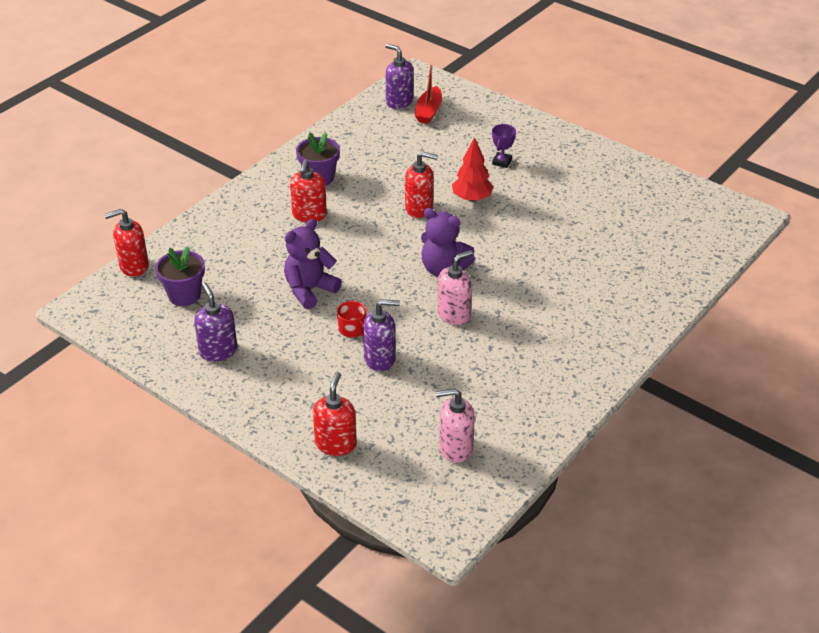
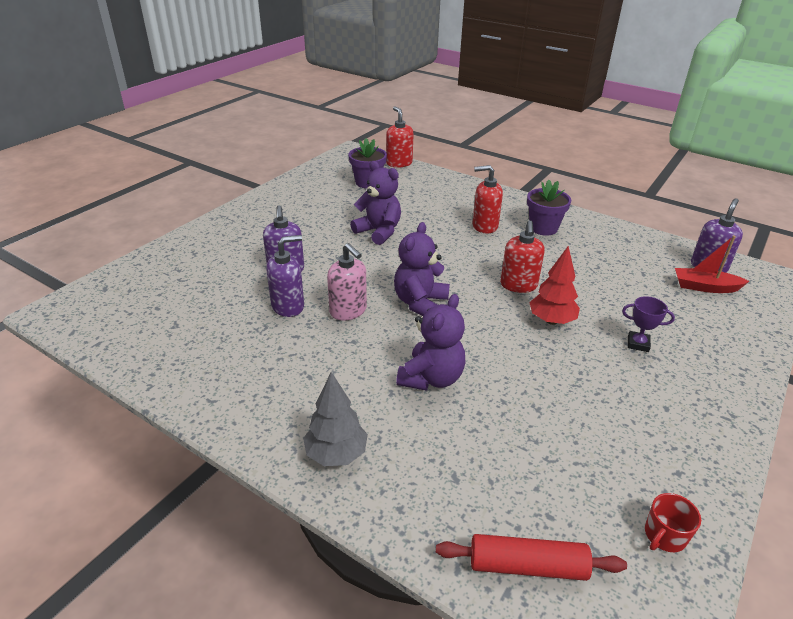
camera: 85 degrees right, 5 degrees down
(218, 351) = (303, 199): purple soap dispenser -> purple soap dispenser (288, 306)
(336, 444) = (185, 253): red soap dispenser -> none
(352, 329) = (326, 254): red mug -> red mug (664, 535)
(455, 448) = (157, 315): pink soap dispenser -> none
(544, 270) = (431, 378): none -> purple teddy bear
(625, 321) = (336, 454): none -> grey tree
(700, 246) = (527, 565): none -> red rolling pin

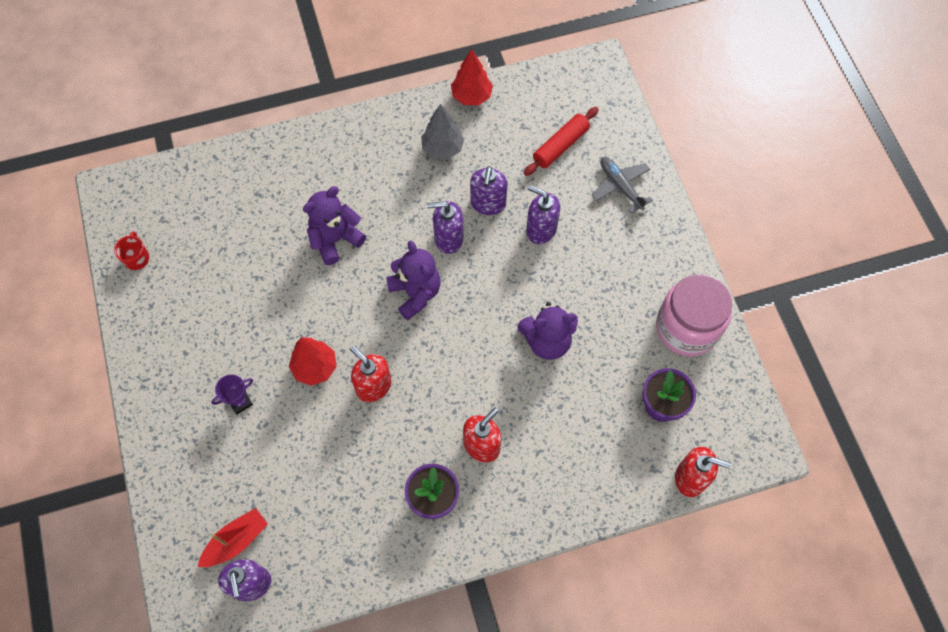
camera: 130 degrees right, 30 degrees up
(157, 377) = (471, 96): none -> red tree
(203, 251) = (620, 186): none -> grey plane
(302, 191) = (687, 328): none -> pink jar
(336, 454) = (326, 150): grey tree -> grey tree (442, 148)
(348, 311) = (448, 238): pink soap dispenser -> purple soap dispenser
(431, 378) = (335, 239): purple teddy bear -> purple teddy bear turned 75 degrees clockwise
(527, 565) = (187, 185): red rolling pin -> red rolling pin (560, 146)

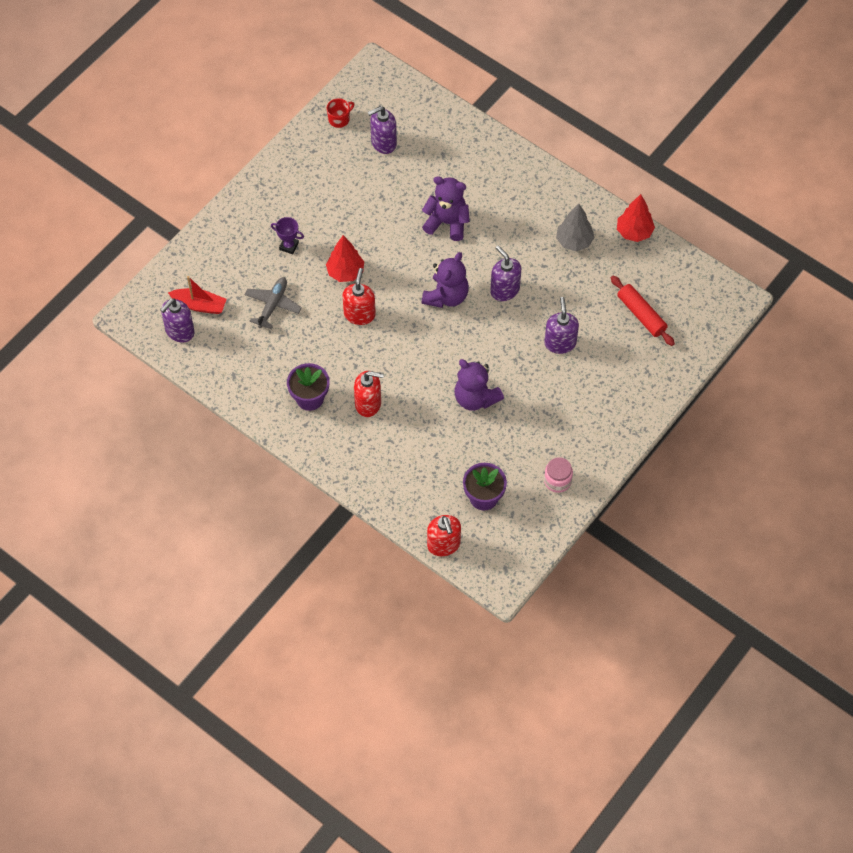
camera: 55 degrees right, 5 degrees down
(488, 203) = (553, 297): purple soap dispenser -> purple soap dispenser (383, 143)
(560, 146) = (641, 315): red rolling pin -> red rolling pin turned 45 degrees clockwise
(620, 186) = (639, 373): grey plane -> grey plane (273, 305)
(687, 328) = (557, 481): pink jar -> pink jar, size x0.49

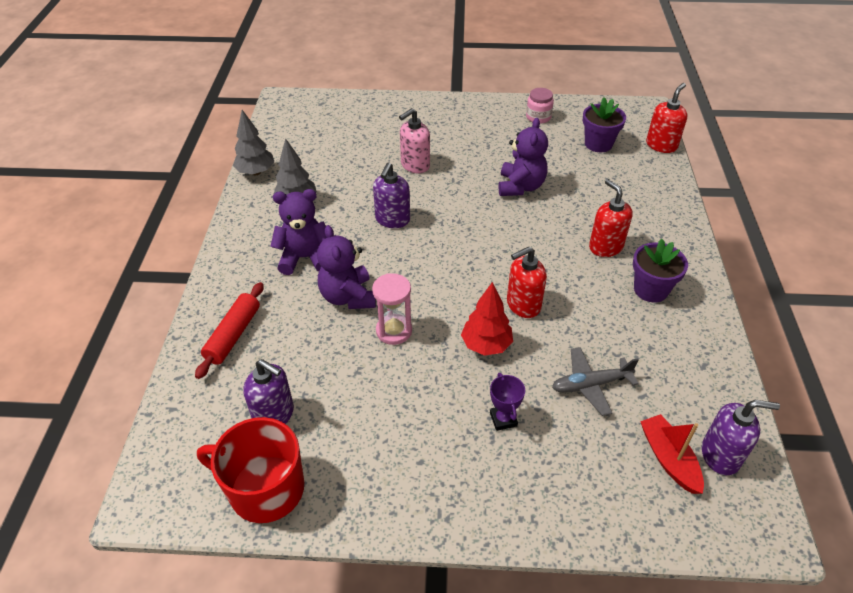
camera: 125 degrees left, 15 degrees down
(339, 119) = (265, 489): red mug -> red mug, size x2.14
(397, 231) = (394, 331): none -> pink hourglass
(446, 296) = (437, 254): purple teddy bear -> purple teddy bear (305, 258)
(560, 343) = (415, 165): purple soap dispenser -> pink soap dispenser
(634, 232) = (256, 172): red tree -> grey tree
(641, 315) = (343, 136): red rolling pin -> red rolling pin (233, 335)

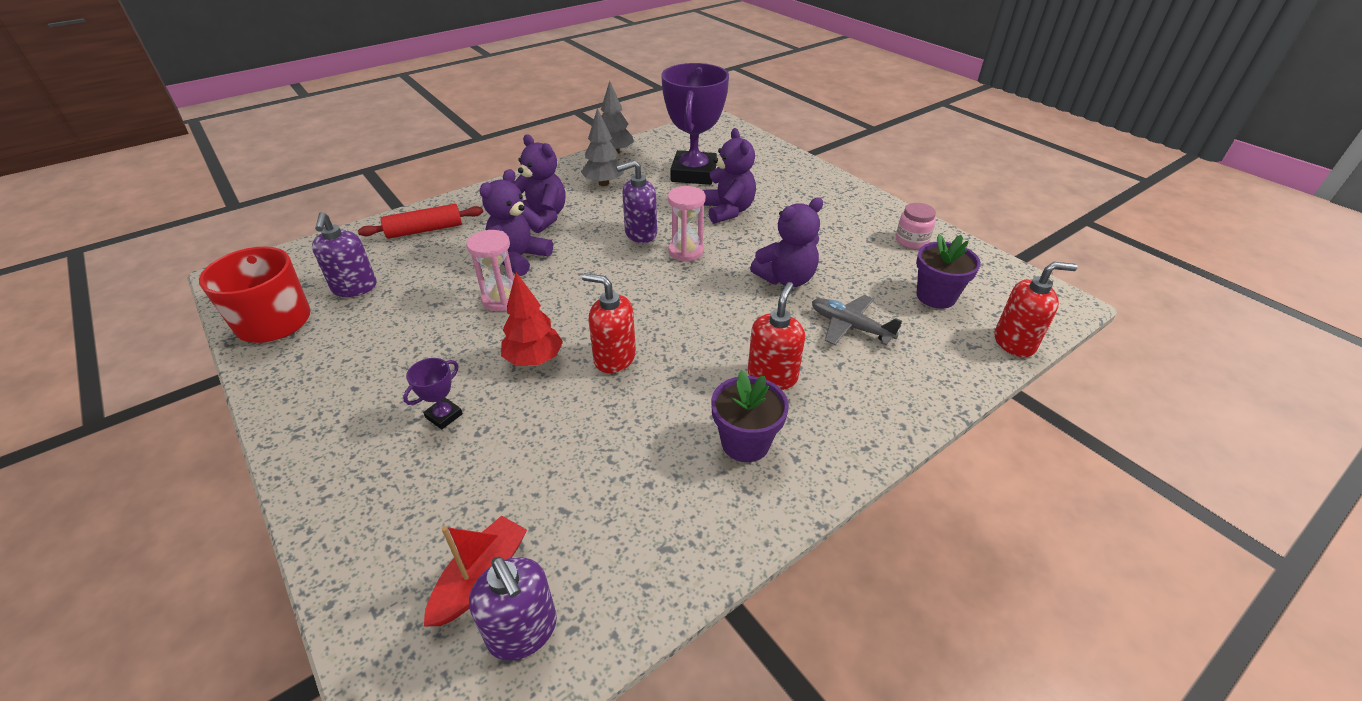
camera: 50 degrees right, 5 degrees down
(345, 152) = (693, 174): none -> purple trophy
(415, 165) = (728, 211): pink soap dispenser -> purple teddy bear
(441, 211) = (686, 251): none -> pink hourglass
(590, 385) = (544, 458): grey plane -> grey plane (850, 326)

